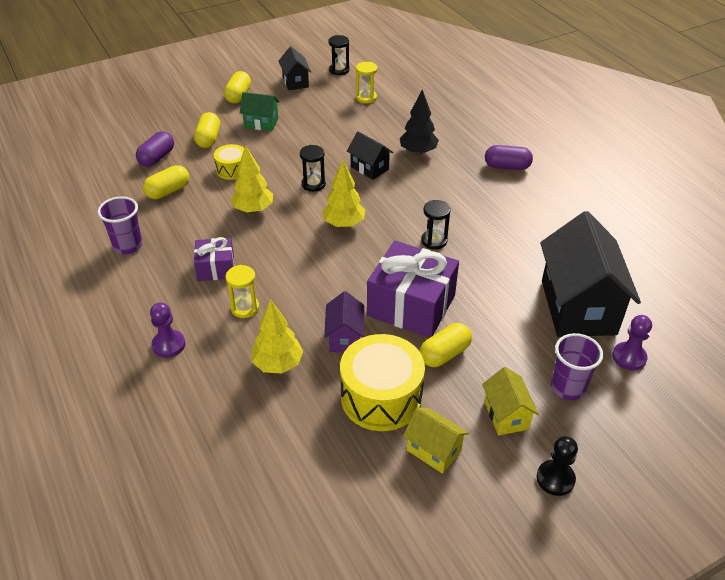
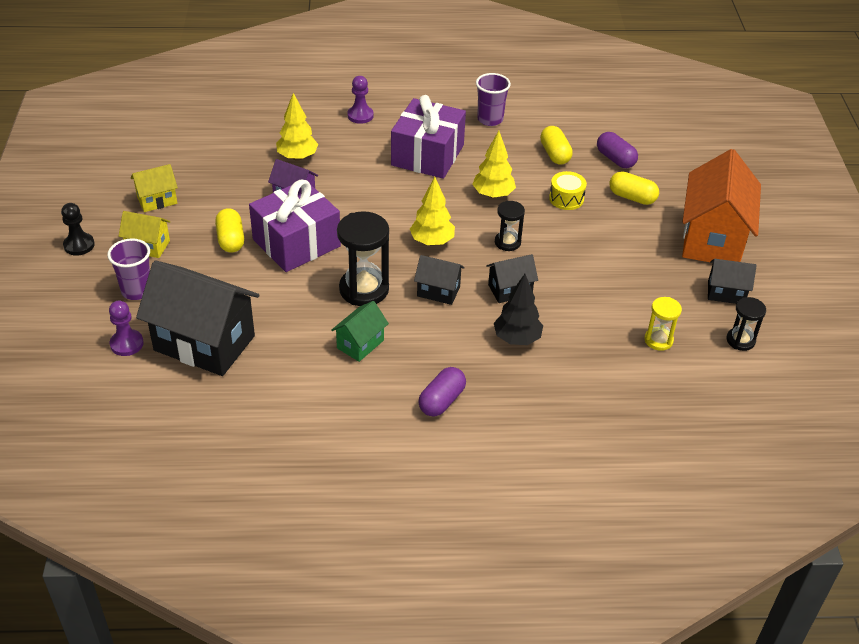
camera: 115 degrees right, 0 degrees up
(216, 268) = (427, 155): purple gift -> purple gift, size x1.86
(238, 96) = (712, 239): yellow capsule -> orange house
(245, 308) = (369, 157): yellow hourglass -> none
(261, 123) = (643, 240): green house -> green house (360, 344)
(381, 397) = (223, 193): yellow drum -> none
(401, 201) = (438, 291): none -> black house
(434, 241) = (364, 289): black hourglass -> black hourglass, size x1.78

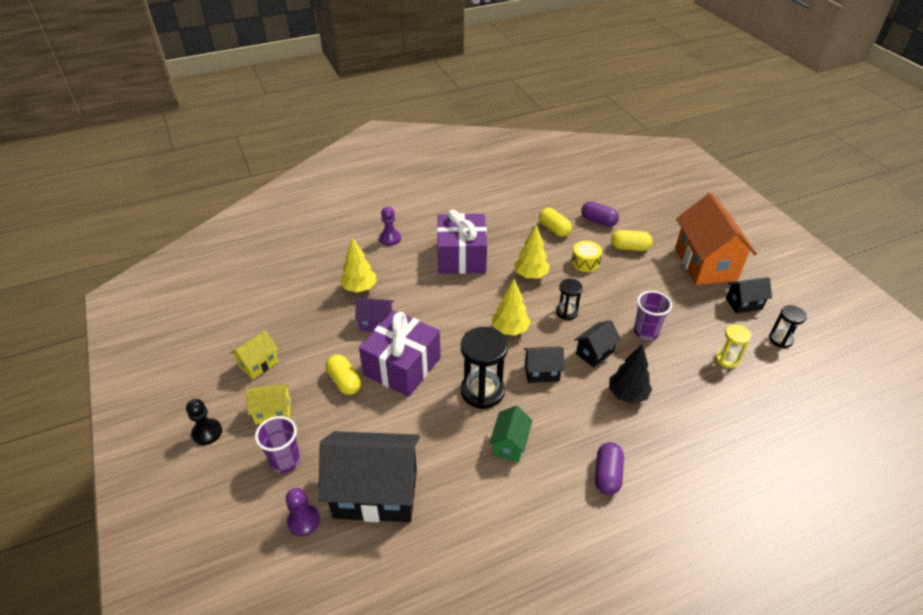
camera: 20 degrees left, 0 degrees up
(490, 119) = (490, 214): purple cup -> purple cup (646, 332)

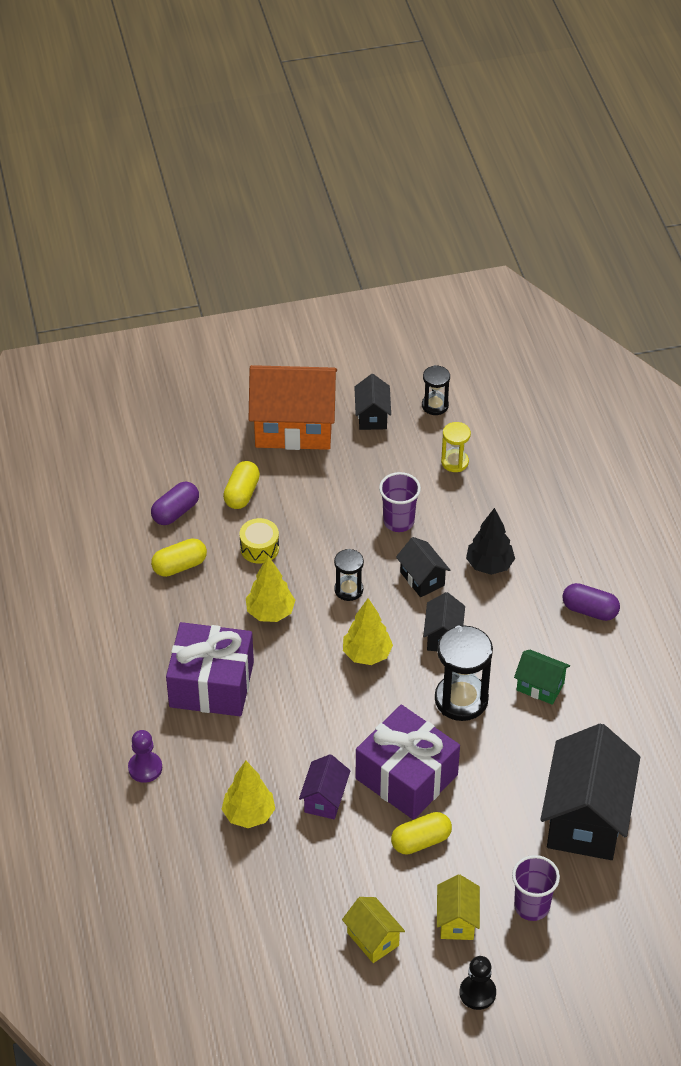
camera: 80 degrees left, 5 degrees up
(304, 521) = (612, 888): purple pawn -> none

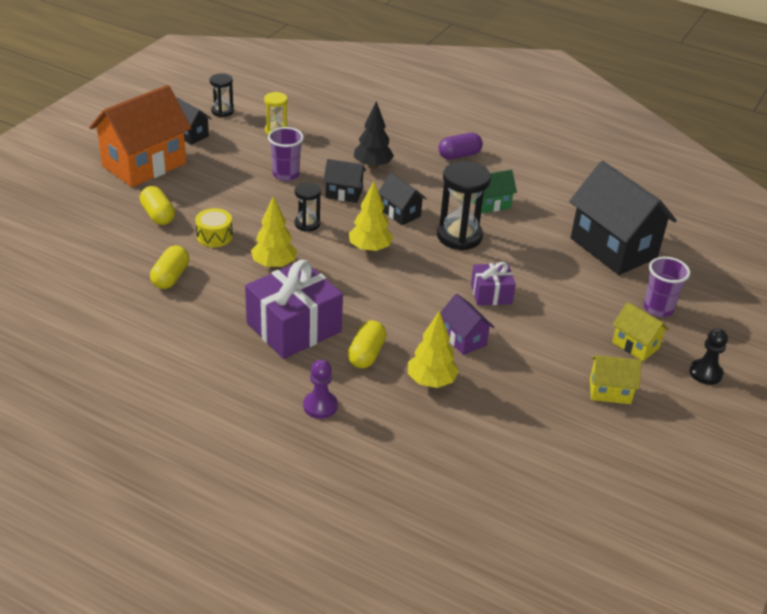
camera: 50 degrees left, 10 degrees down
(175, 512) = (123, 250): purple capsule -> none
(406, 776) = (491, 294): purple gift -> purple gift, size x0.54
(421, 841) = (551, 320): yellow capsule -> yellow capsule (366, 354)

